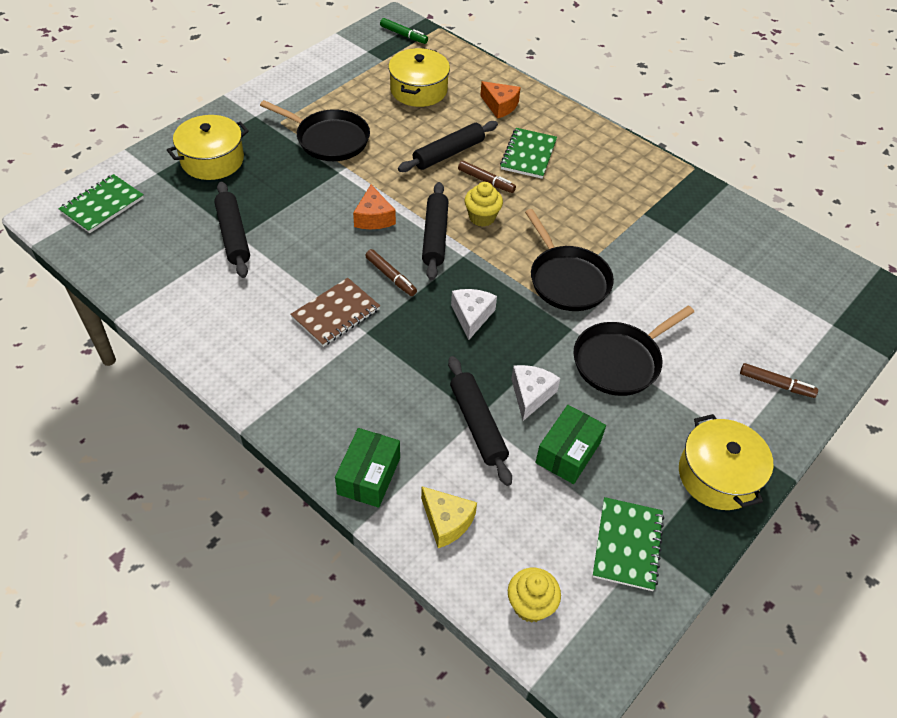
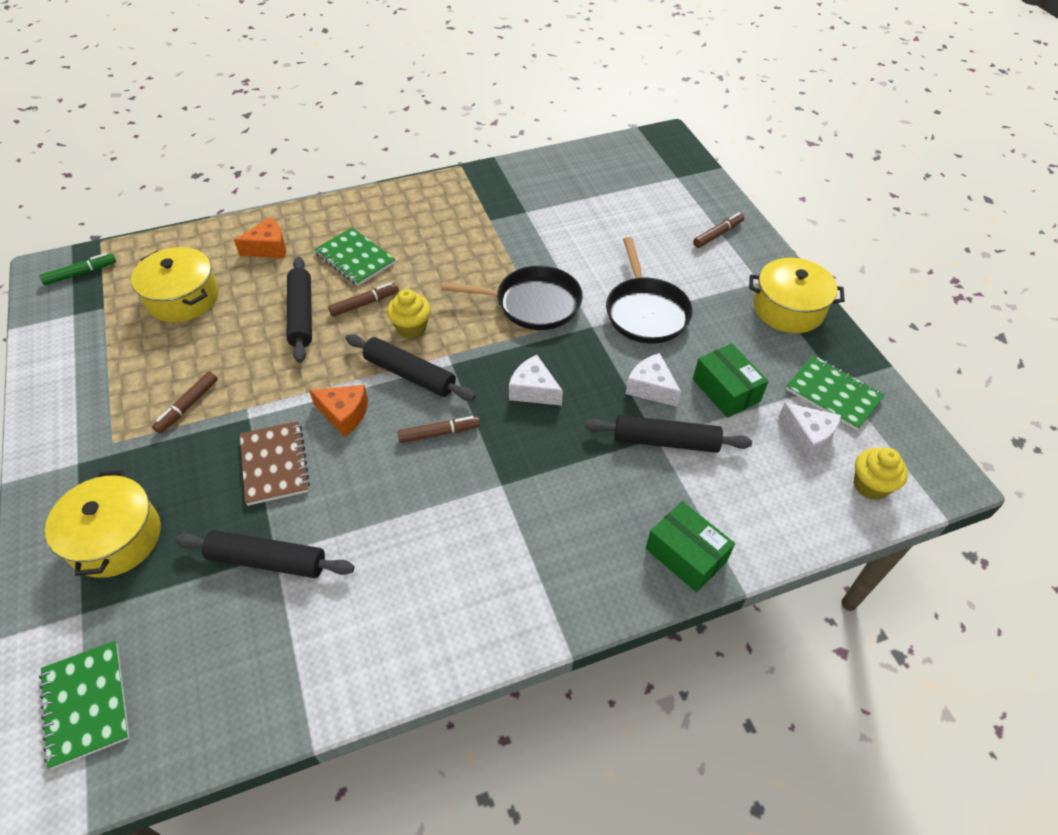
camera: 60 degrees left, 0 degrees up
(329, 139) = (188, 406): black pan -> brown marker
(336, 314) = (459, 502): brown notebook -> brown notebook (275, 464)
(446, 521) = (764, 511): yellow cheese -> none
(557, 535) = (808, 436): none -> white cheese

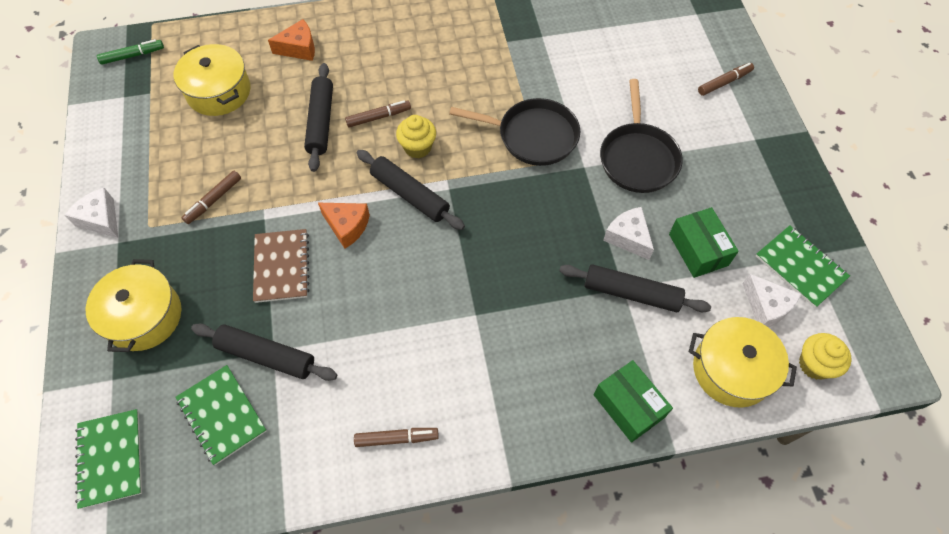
camera: 10 degrees right, 10 degrees up
(355, 258) = (376, 69): green notebook -> green notebook (222, 415)
(439, 433) = (428, 256): brown marker -> brown marker (396, 438)
(533, 390) = (519, 225): white cheese -> white cheese (101, 219)
(788, 308) = (777, 172): yellow pot -> yellow pot (731, 370)

